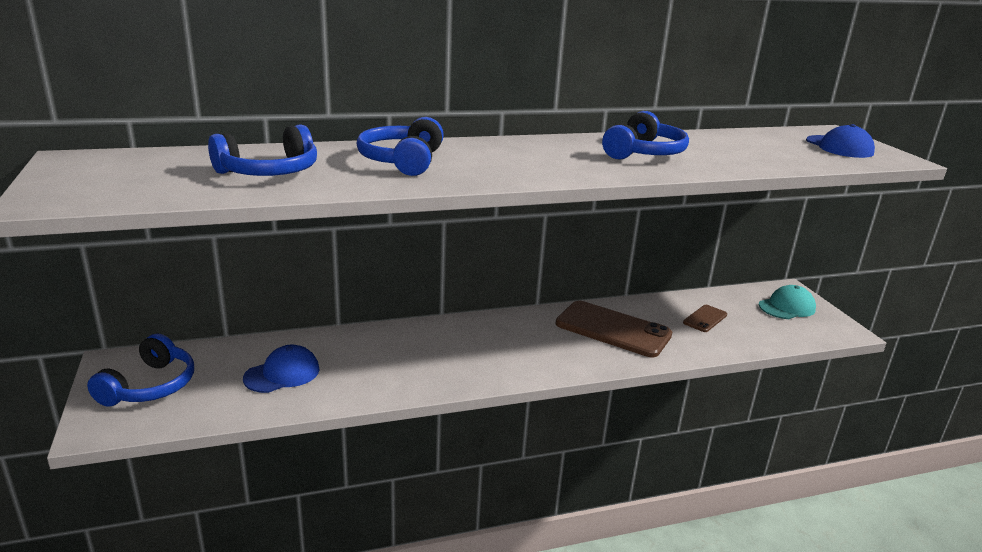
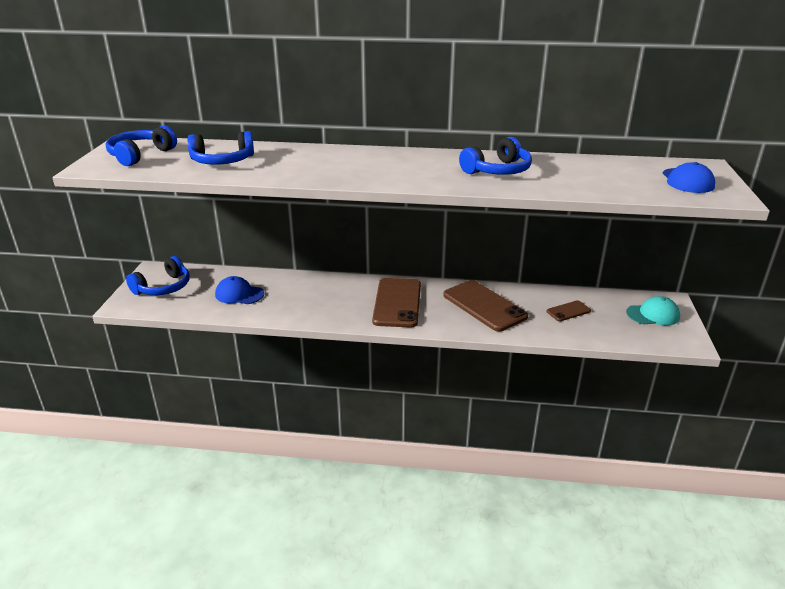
camera: 25 degrees right, 5 degrees up
(282, 374) = (239, 294): blue cap -> blue cap turned 150 degrees counterclockwise
(402, 161) = (312, 161): blue headphones -> blue headphones (140, 155)
(509, 345) = (397, 303): none -> brown phone

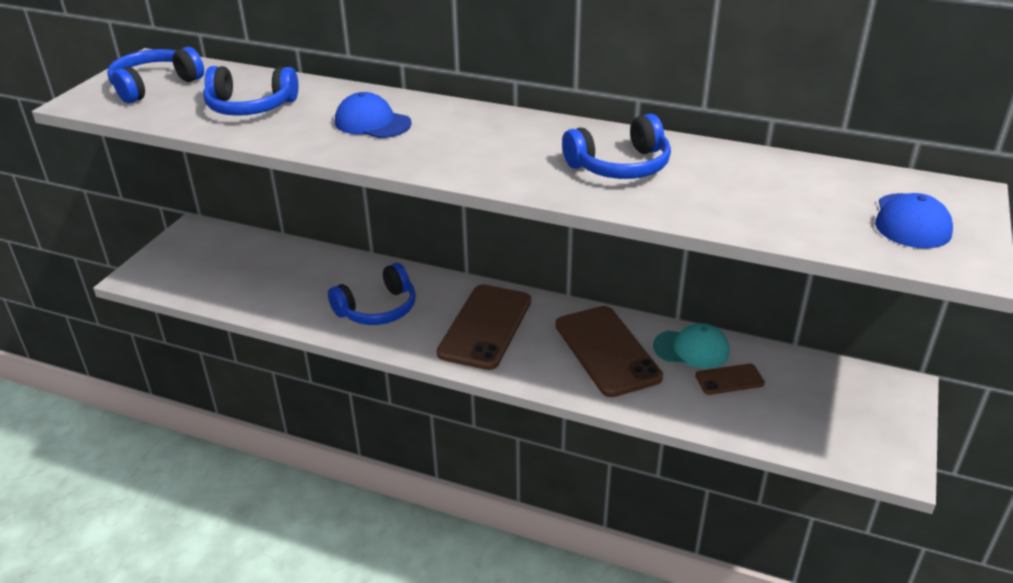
camera: 15 degrees right, 5 degrees up
(163, 287) = (194, 257): blue headphones -> blue headphones (377, 309)
(239, 294) = (283, 281): blue cap -> blue cap (372, 123)
(653, 315) = (861, 407): turquoise cap -> turquoise cap (691, 349)

